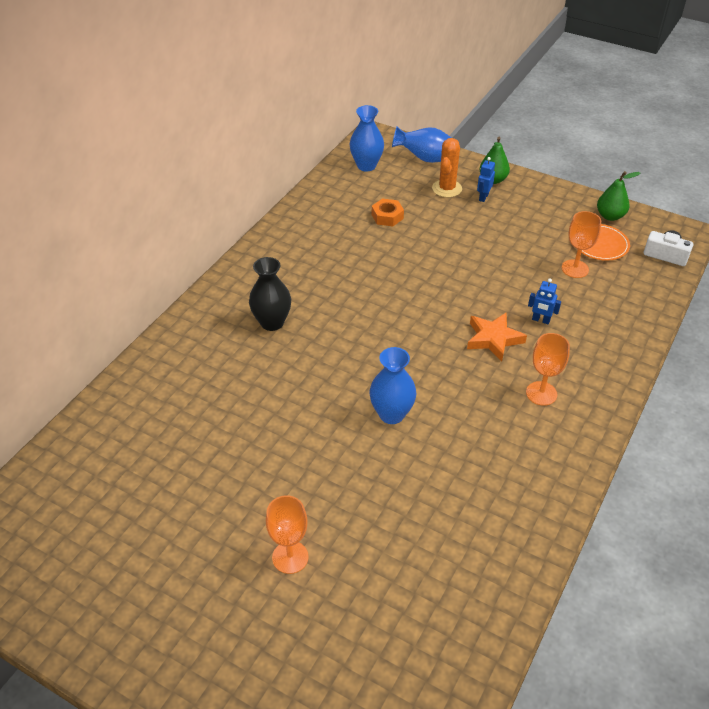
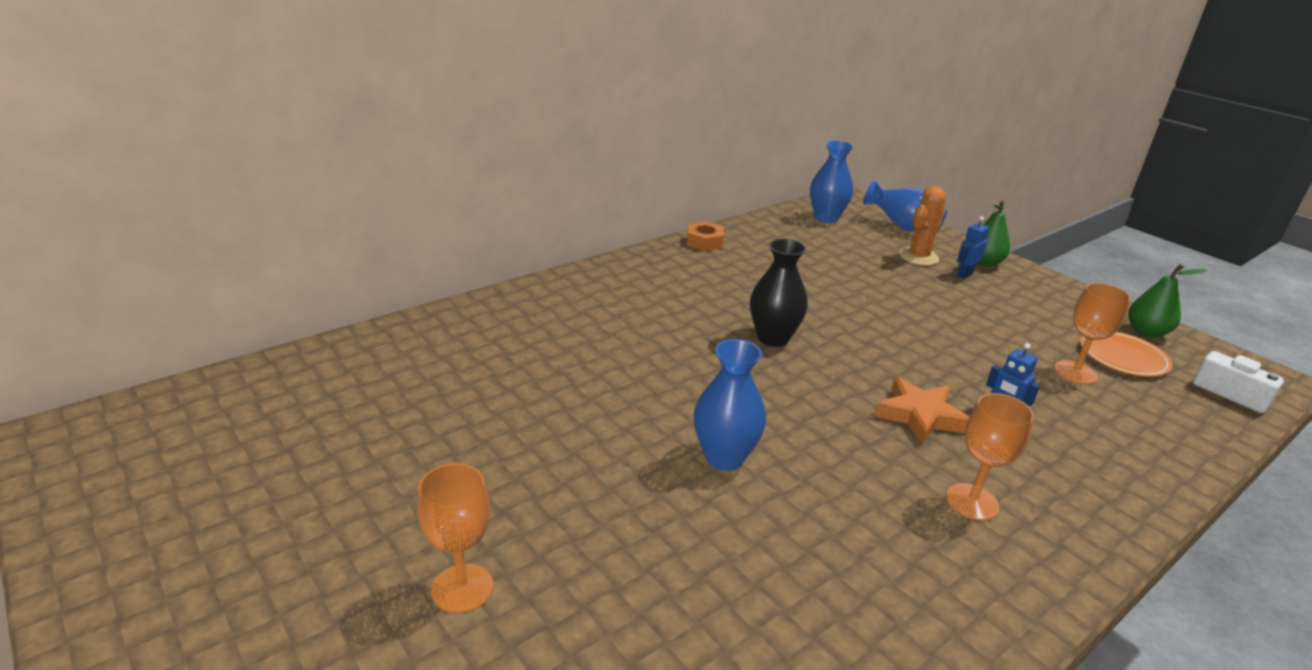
camera: 20 degrees right, 15 degrees down
(272, 322) = (625, 320): black vase -> black vase (773, 338)
(387, 216) = (828, 263): orange nut -> orange nut (704, 242)

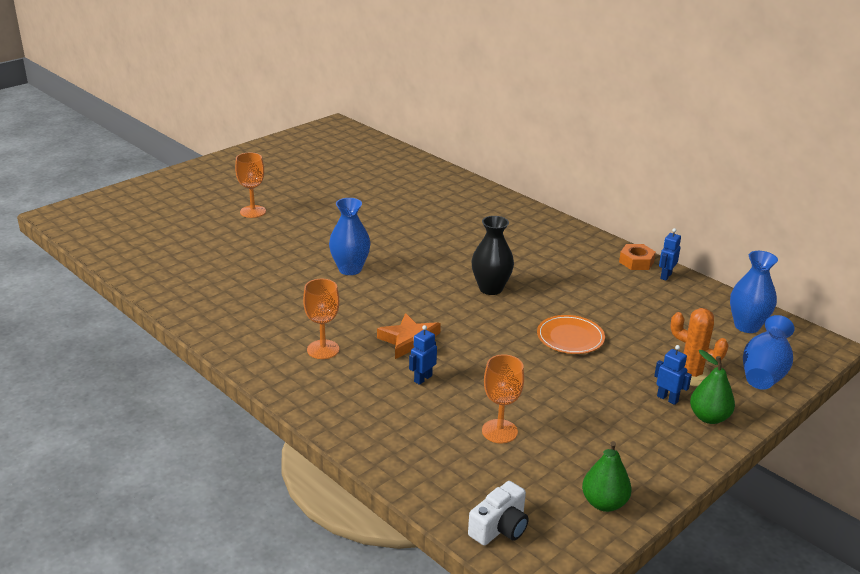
camera: 85 degrees right, 0 degrees up
(735, 234) = (665, 276): none -> blue robot
(1123, 357) = (542, 470): orange plate -> orange plate (570, 337)

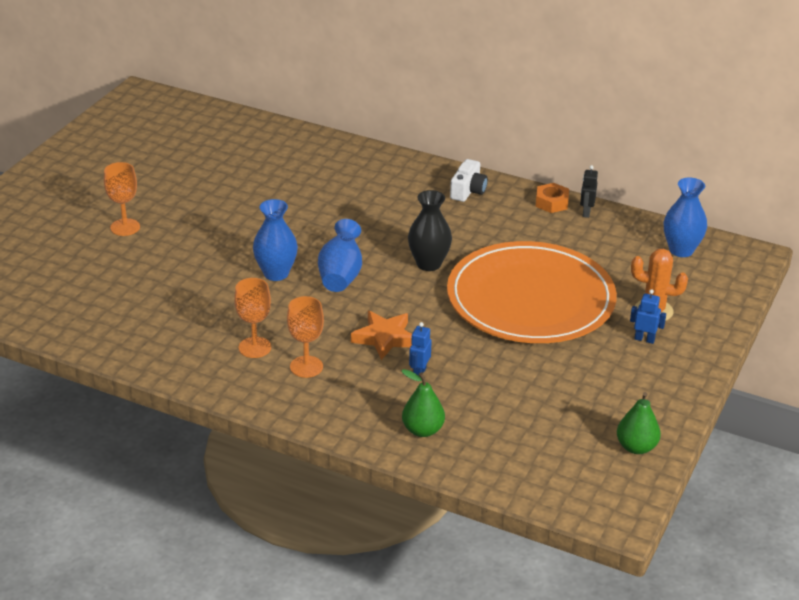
camera: 20 degrees left, 5 degrees up
(499, 431) = (516, 406): orange goblet -> orange goblet (255, 347)
(500, 527) = (563, 490): white camera -> white camera (468, 191)
(570, 337) = (530, 299): orange plate -> orange plate, size x2.50
(665, 276) = (586, 212): blue robot -> black robot
(708, 417) = (686, 348): green pear -> green pear (422, 430)
(764, 373) = (714, 295): blue vase -> blue vase (341, 275)

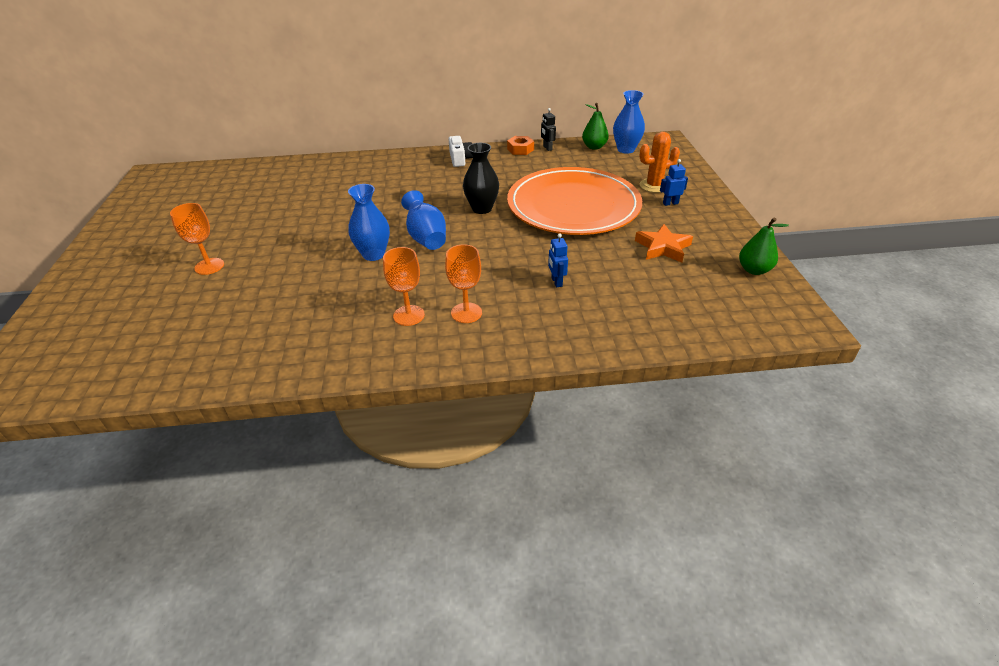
camera: 30 degrees left, 5 degrees up
(384, 338) = (504, 268): orange star -> orange star (663, 247)
(422, 430) = (606, 322): green pear -> green pear (594, 147)

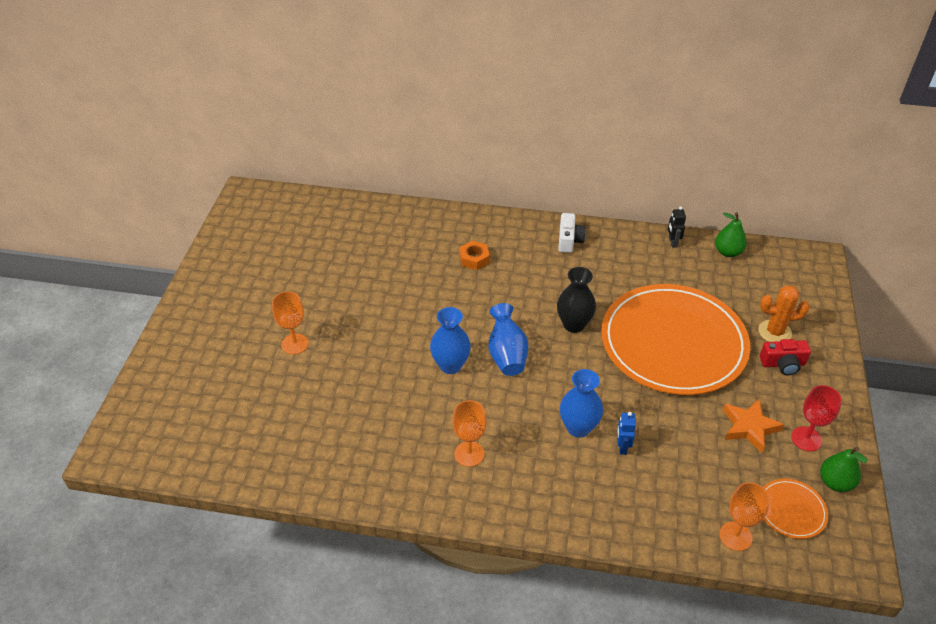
camera: 15 degrees right, 5 degrees up
(466, 313) = (523, 464): orange goblet -> orange goblet (735, 536)
(520, 149) = (641, 238): orange nut -> orange nut (474, 259)
(626, 149) = (764, 264): blue vase -> blue vase (578, 428)
(670, 203) = (783, 364): blue robot -> red camera
(714, 246) = (806, 439): none -> red goblet
(727, 296) = (791, 510): none -> orange plate

